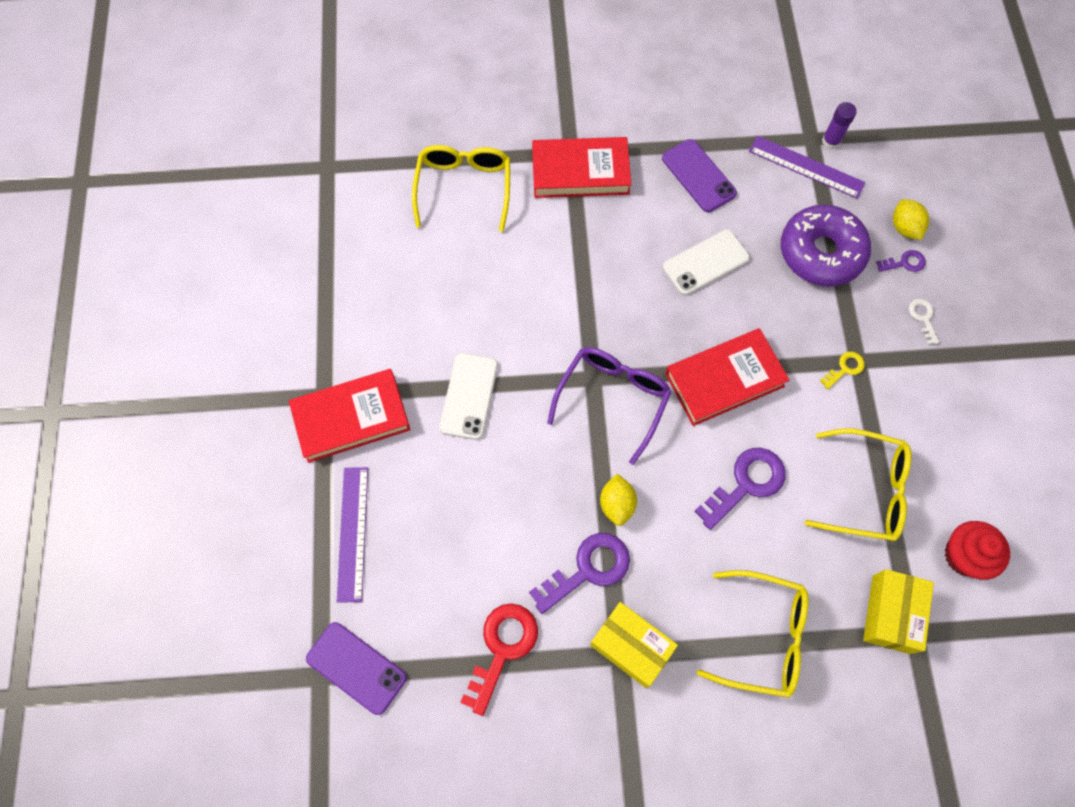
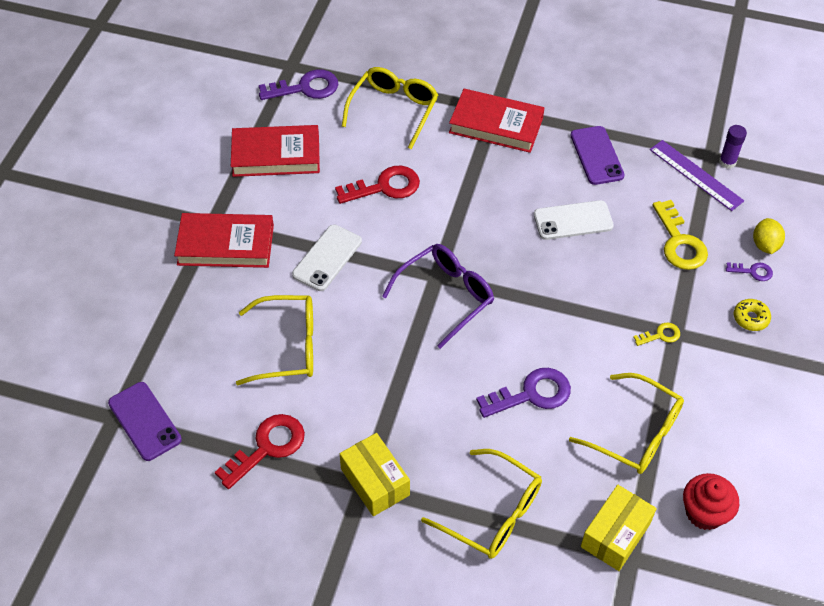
camera: 20 degrees right, 15 degrees down
(352, 533) = (187, 325): purple ruler -> none
(472, 520) = (287, 347): none -> yellow glasses
(494, 287) = (385, 187): none -> red key
(588, 569) = (365, 413): purple key -> purple key (305, 88)
(617, 504) = (412, 374): yellow lemon -> none
(724, 380) = (549, 311): red book -> red book (276, 155)
(821, 253) = (679, 242): purple donut -> yellow key
(923, 318) = (750, 318): white key -> yellow donut

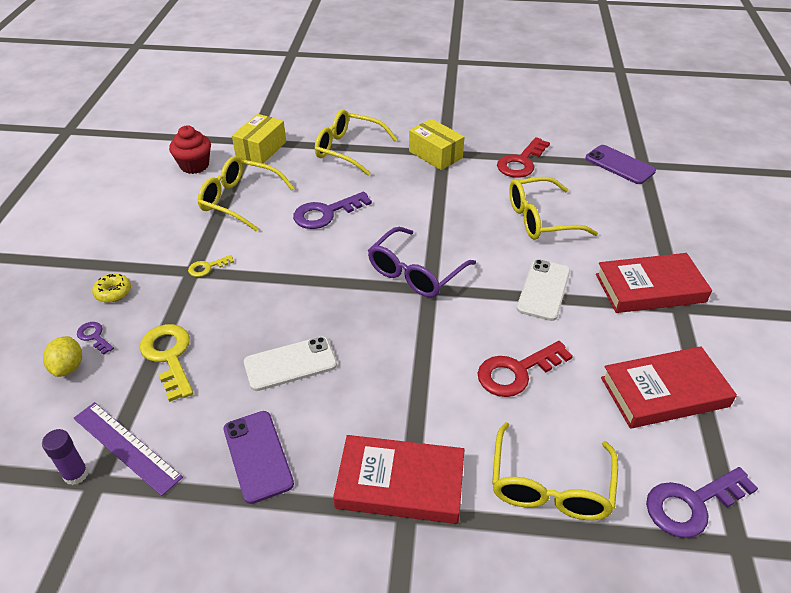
camera: 170 degrees right, 10 degrees down
(753, 271) = (94, 336): purple key -> purple key turned 45 degrees clockwise

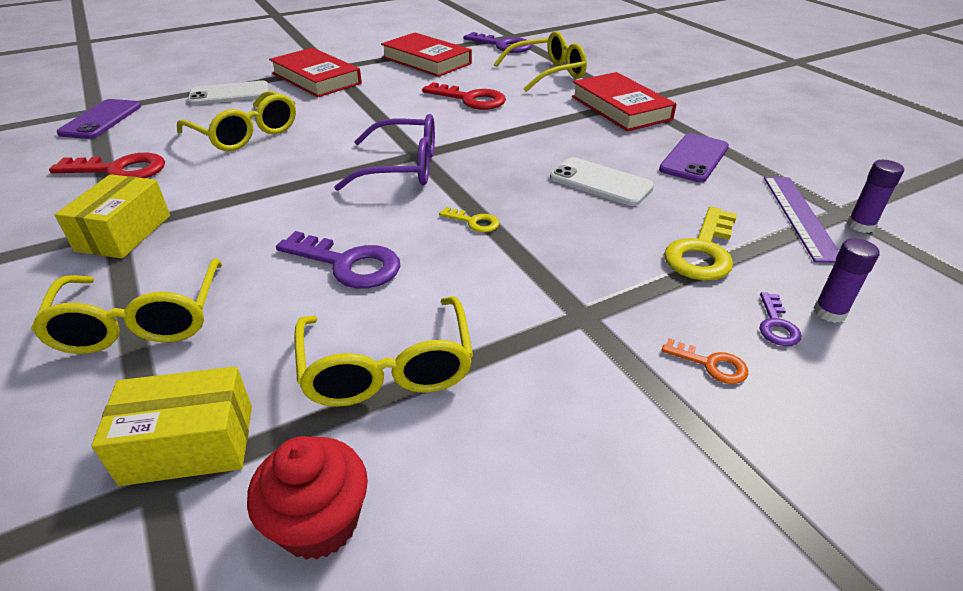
camera: 125 degrees left, 5 degrees down
(68, 367) = (829, 312): yellow lemon -> purple glue stick
(113, 292) = (711, 364): yellow donut -> orange key
(207, 267) = (561, 306): yellow key -> yellow key (474, 222)
(543, 290) = (362, 110): white phone -> white phone (229, 94)

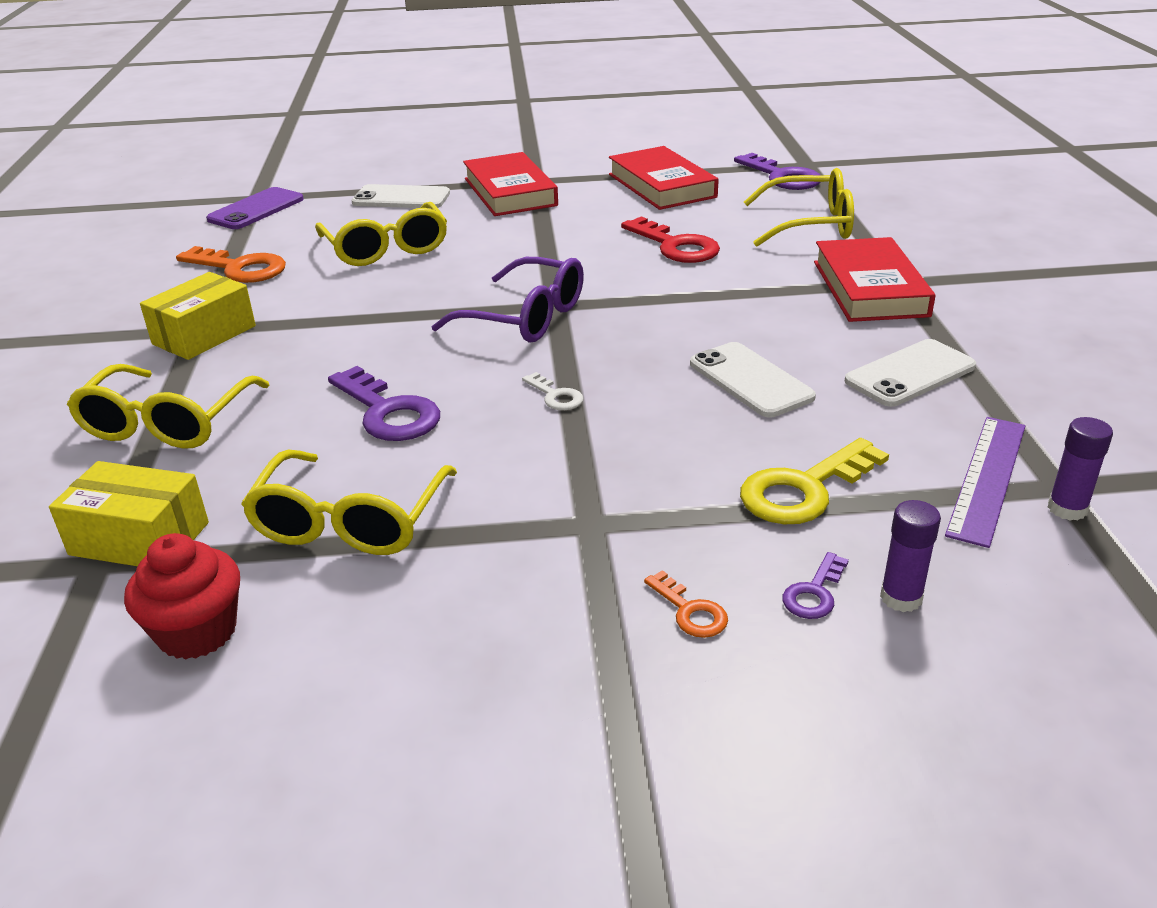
camera: 25 degrees right, 5 degrees down
(120, 170) = (240, 268): red key -> orange key
(474, 222) = (556, 396): yellow key -> white key
(694, 158) = (910, 374): purple phone -> white phone

